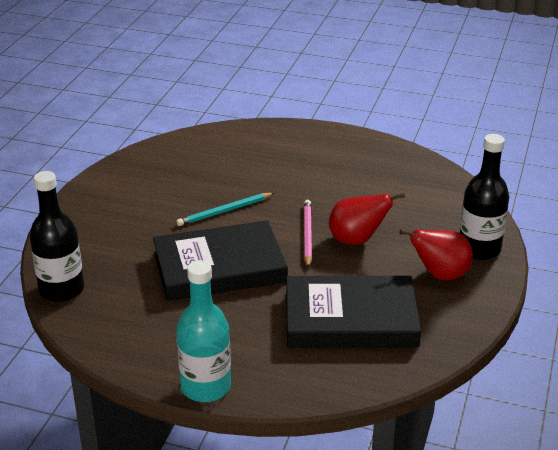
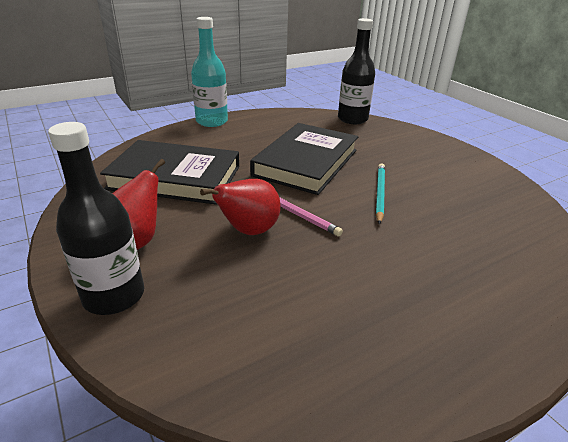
camera: 130 degrees right, 0 degrees up
(350, 318) = (175, 178): black book -> black book turned 60 degrees clockwise

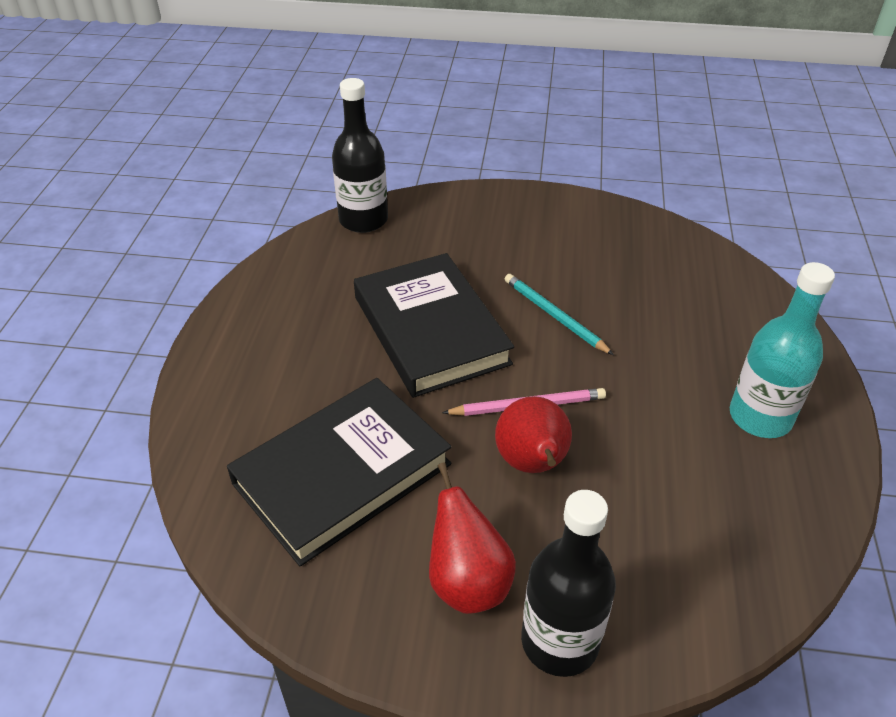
camera: 50 degrees left, 10 degrees up
(212, 121) = (206, 353): turquoise bottle -> turquoise bottle (760, 417)

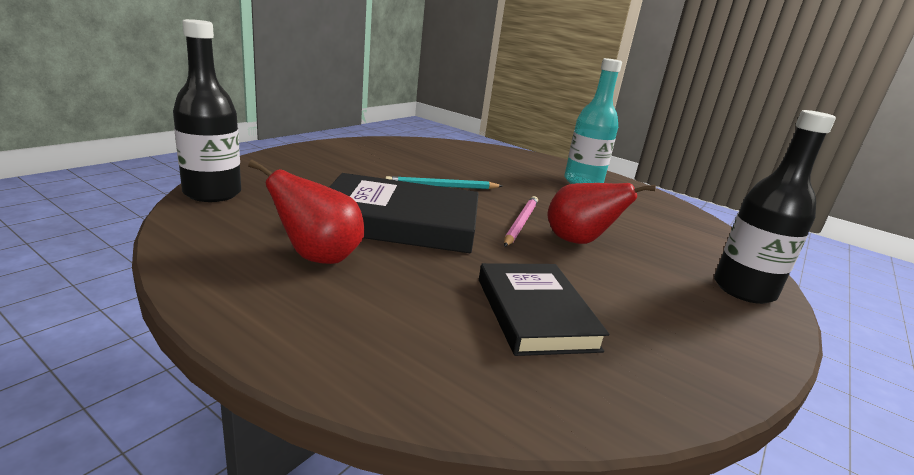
camera: 65 degrees left, 20 degrees down
(342, 474) = (535, 313): black book -> black book, size x0.66
(467, 582) = (684, 302): red pear -> red pear (318, 257)

